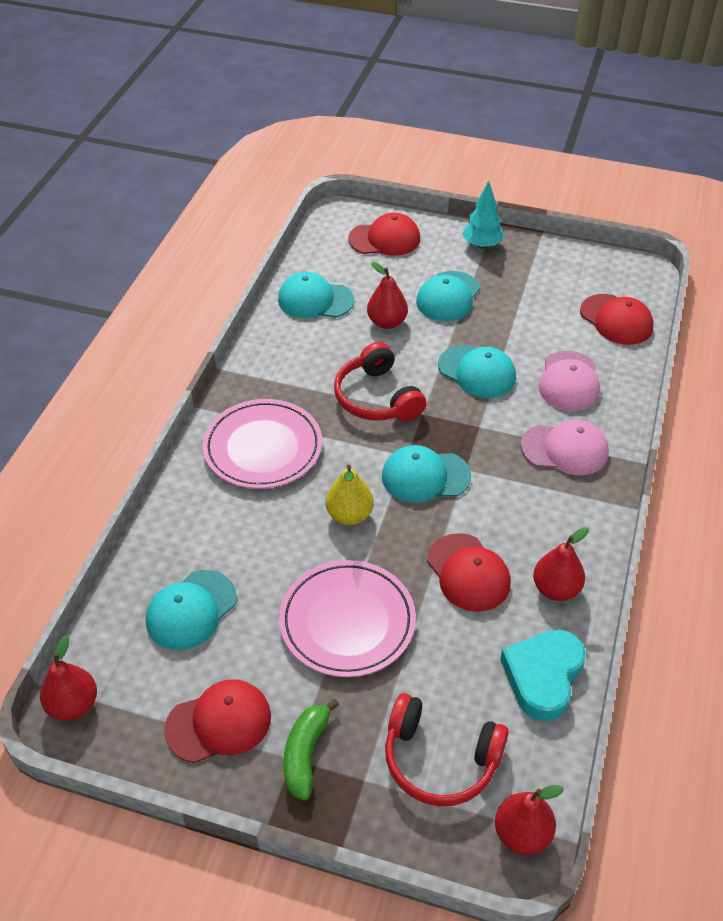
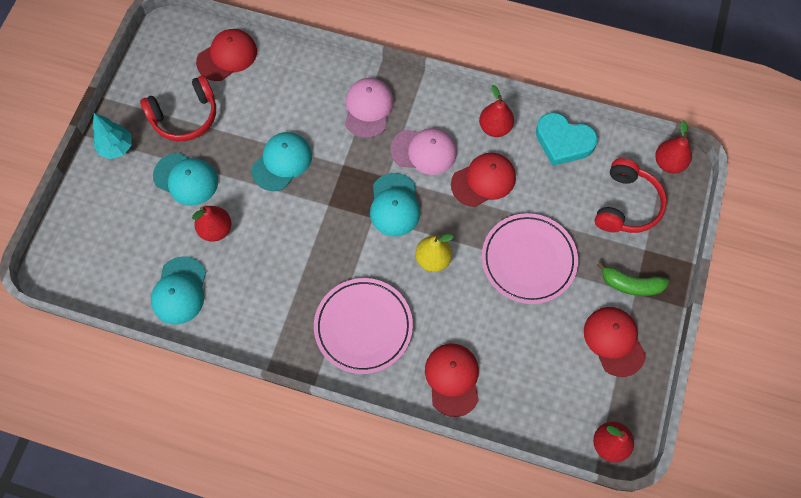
camera: 90 degrees left, 20 degrees up
(191, 610) = (524, 369): turquoise cap -> none
(377, 398) = (309, 239): red headphones -> red headphones (185, 116)
(385, 239) = (96, 230): red cap -> red cap (452, 379)
(569, 381) = (296, 98): pink cap -> pink cap (424, 151)

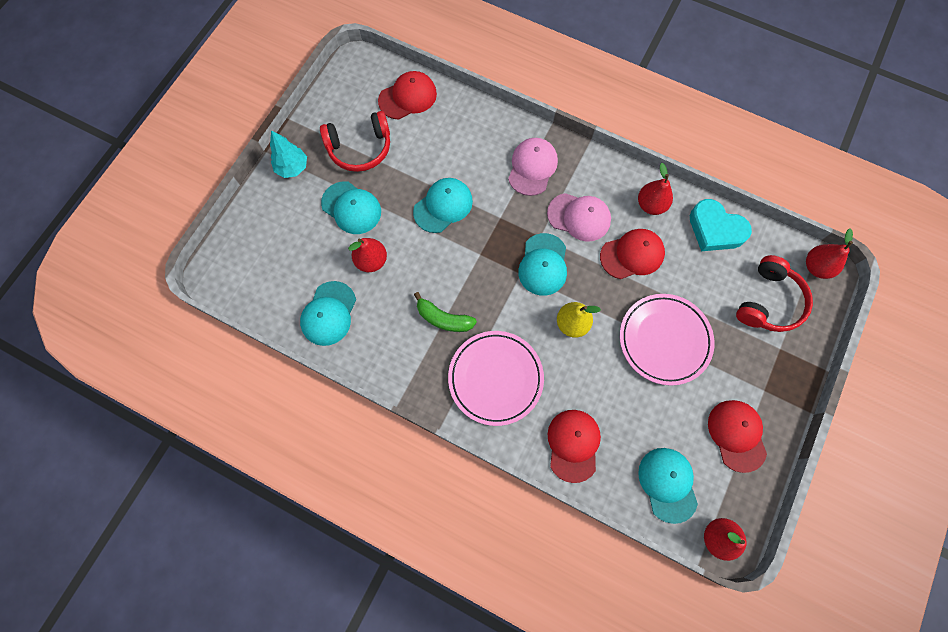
camera: 10 degrees right, 5 degrees up
(553, 401) = (667, 484): none -> turquoise cap
(631, 285) = (761, 381): green banana -> green banana (443, 318)

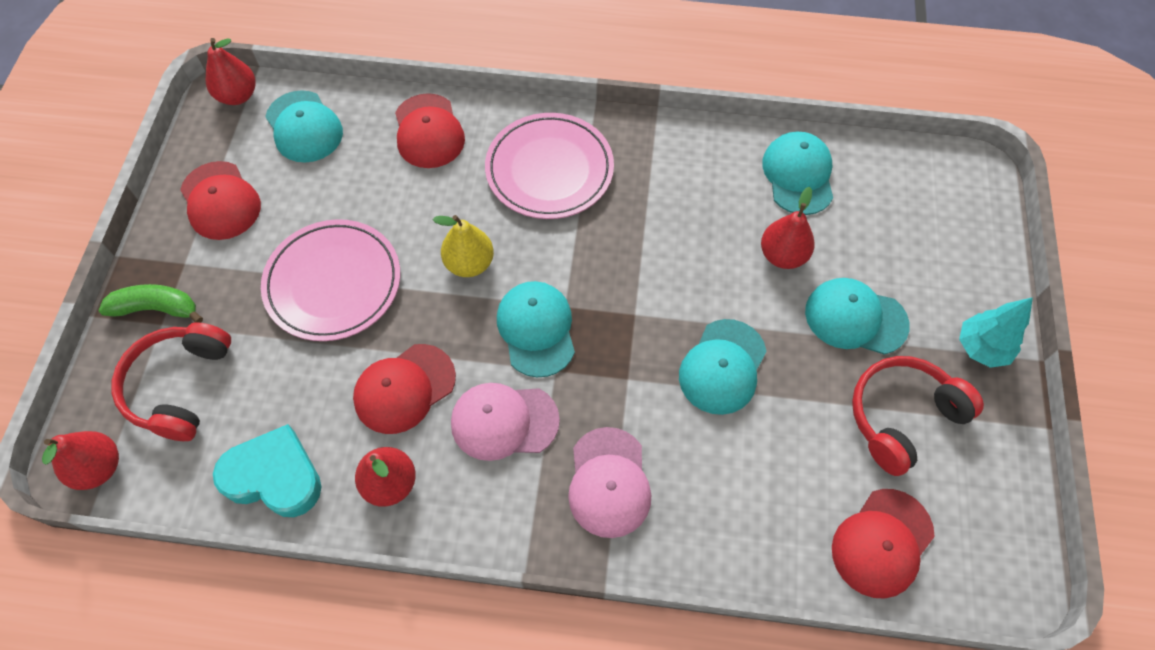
camera: 160 degrees right, 10 degrees down
(443, 318) = (647, 215): green banana -> green banana (157, 308)

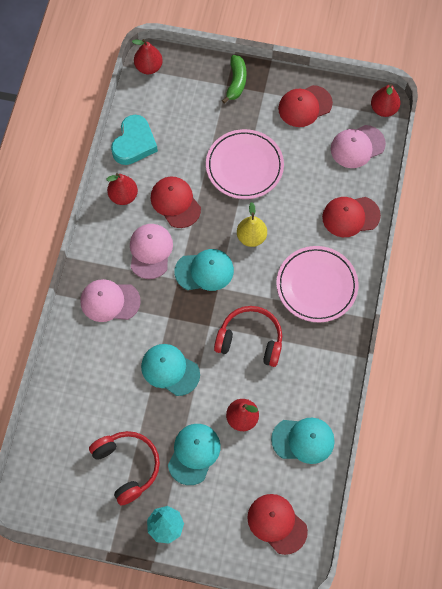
camera: 95 degrees right, 5 degrees up
(179, 386) = (189, 97): red headphones -> red headphones (250, 340)
(304, 127) = (357, 146): turquoise cap -> pink cap
(882, 543) = (57, 437): red cap -> red cap (277, 523)

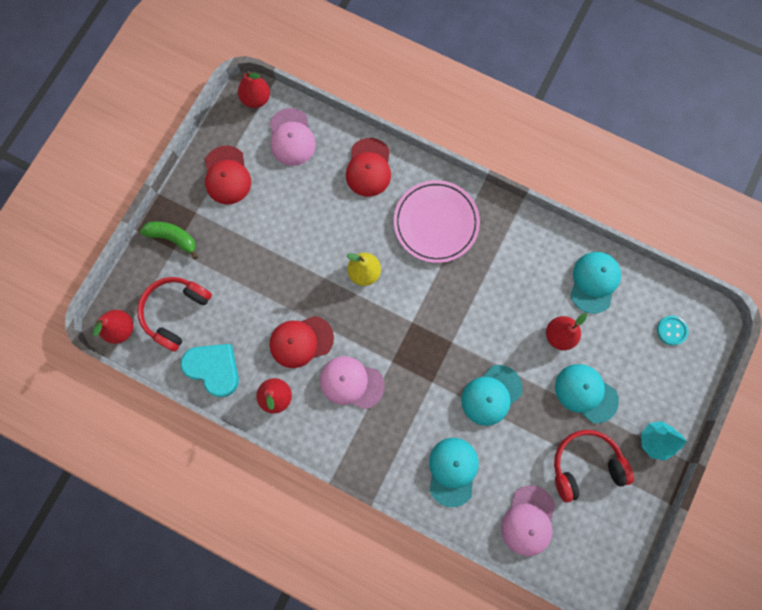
camera: 75 degrees left, 10 degrees up
(109, 301) = (398, 441): pink cap -> pink cap (528, 520)
(204, 271) = (389, 331): turquoise cap -> turquoise cap (452, 471)
(244, 166) = (279, 257): pink plate -> none
(250, 340) = (478, 304): red headphones -> red headphones (175, 312)
(277, 523) = (671, 330): red cap -> turquoise button

